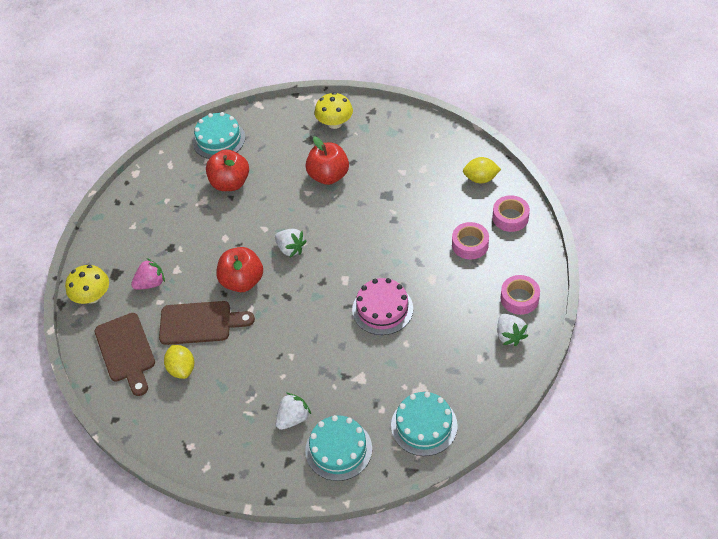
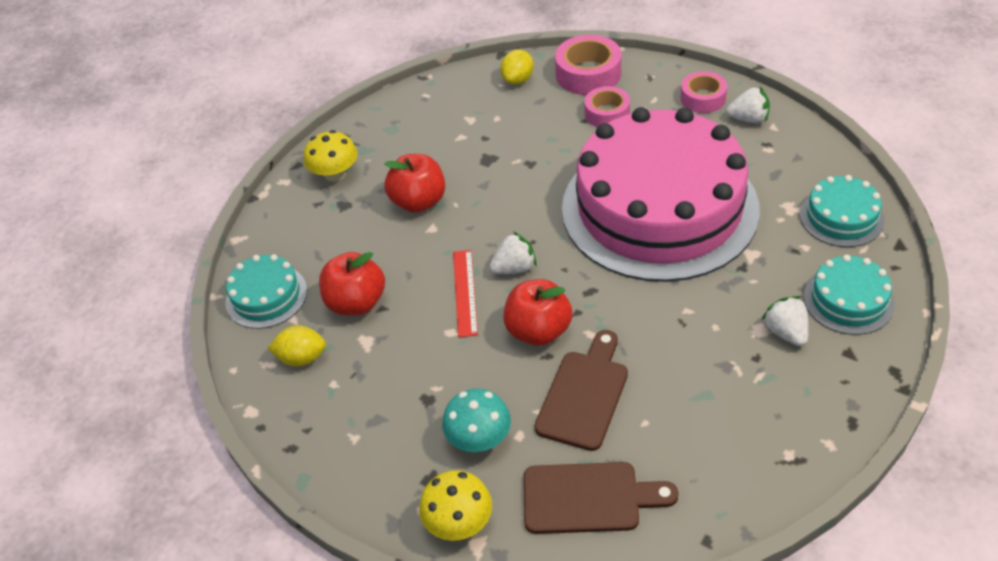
camera: 65 degrees left, 5 degrees down
(151, 283) = (479, 438): pink strawberry -> turquoise mushroom
(182, 369) = (653, 434): yellow lemon -> yellow lemon (302, 358)
(259, 232) = (465, 292): none -> red ruler
(382, 309) = (659, 208): pink cake -> pink cake, size x2.46
(510, 217) = (588, 74): pink tape -> pink tape, size x1.51

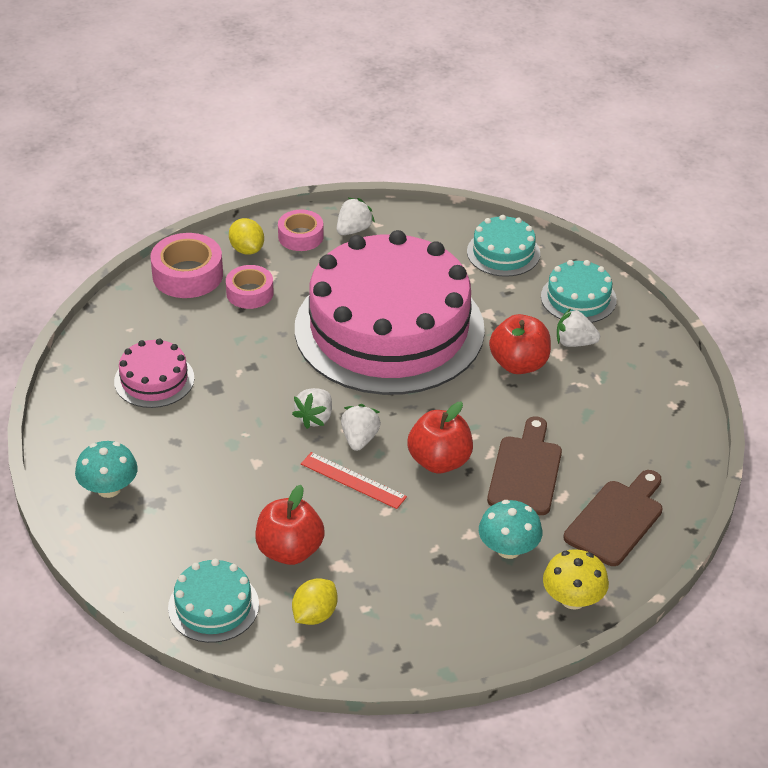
camera: 60 degrees left, 5 degrees down
(335, 174) = (109, 488): yellow mushroom -> turquoise mushroom
(419, 202) = (214, 454): red apple -> red apple (519, 364)
(463, 127) = (154, 379): none -> pink cake
(511, 229) = (315, 418): none -> white strawberry
(518, 80) = (138, 316): yellow lemon -> yellow lemon (247, 249)
(584, 394) = (525, 471): brown cutting board -> brown cutting board turned 45 degrees clockwise

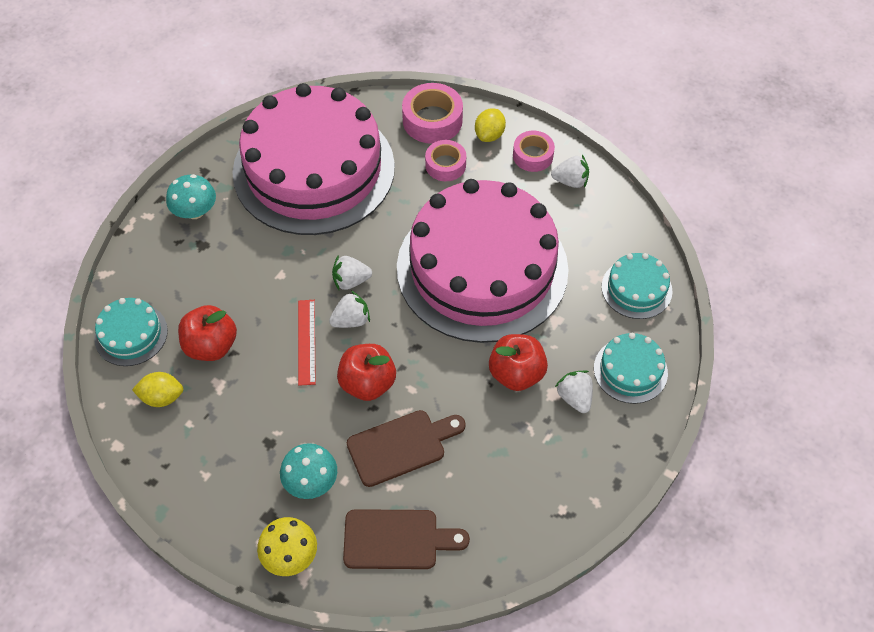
camera: 55 degrees right, 15 degrees up
(154, 379) = (314, 169): pink cake -> pink cake, size x2.46

